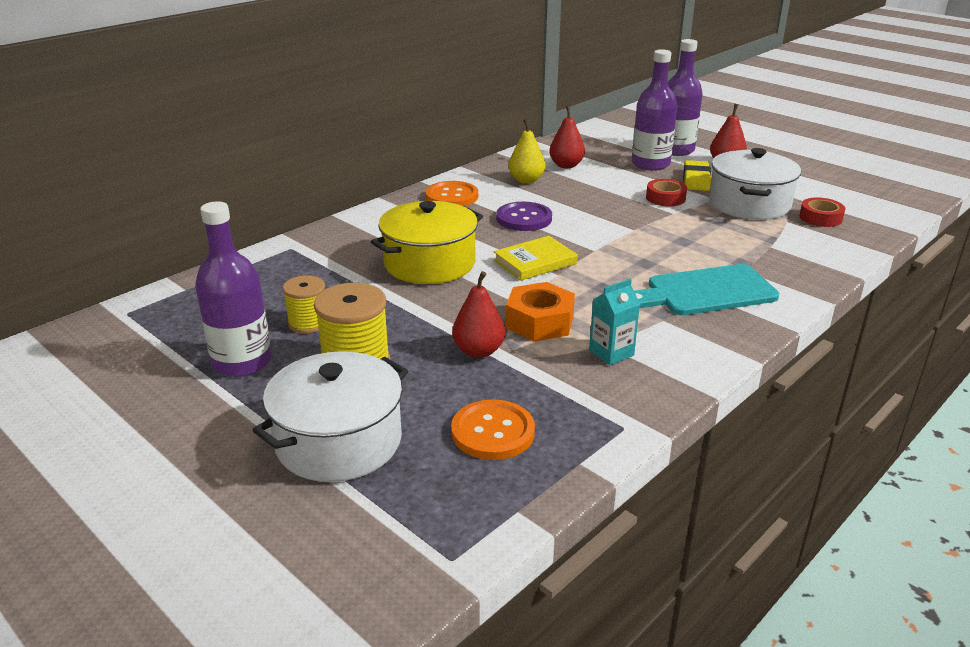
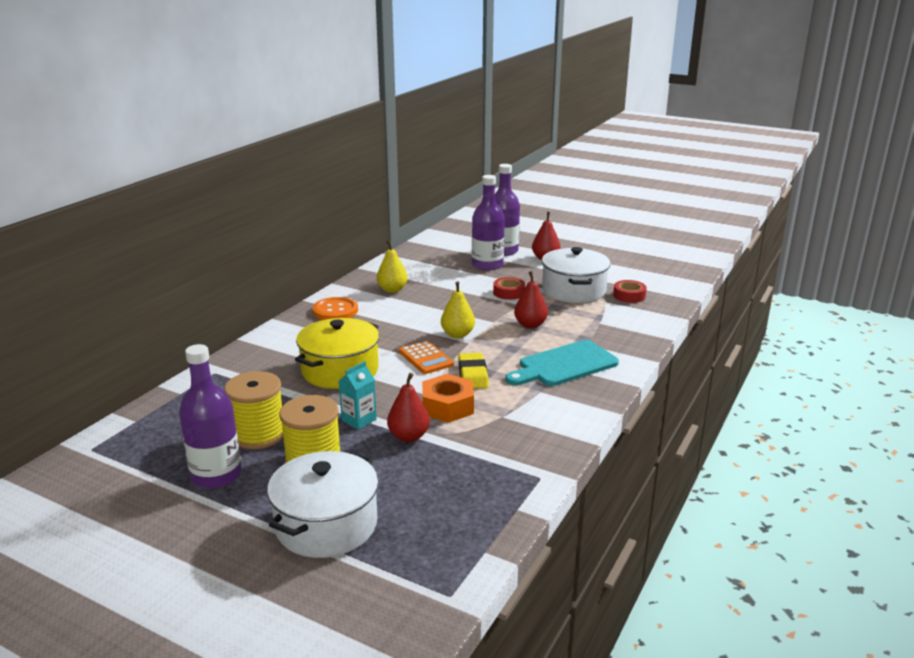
camera: 15 degrees left, 5 degrees down
(308, 323) = (258, 434): yellow spool -> yellow spool, size x1.57
(493, 432) = (444, 497): orange button -> none
(524, 218) = (403, 323): purple button -> none
(535, 262) = (425, 358): yellow book -> orange calculator
(566, 165) = (420, 273): red pear -> red pear (530, 325)
(584, 239) = (457, 334): none -> yellow pear
(611, 353) = (511, 422): turquoise carton -> turquoise carton (359, 420)
(696, 180) = (527, 275): yellow eraser -> yellow eraser (473, 375)

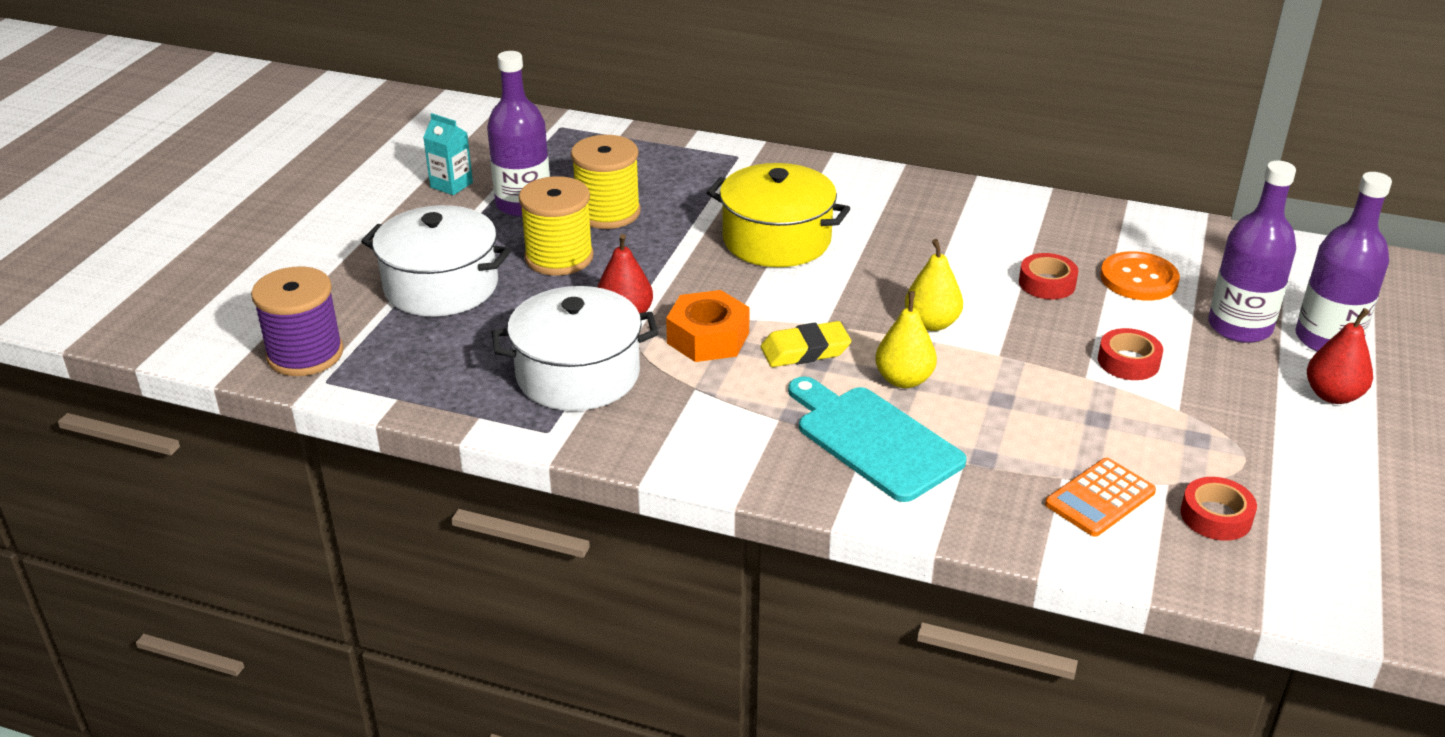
camera: 80 degrees right, 10 degrees up
(335, 311) = (955, 206): orange button -> orange button (1139, 279)
(359, 420) = (655, 273): turquoise carton -> turquoise carton (451, 185)
(392, 290) = (1061, 243): yellow pear -> yellow pear (904, 380)
(404, 610) = (305, 354): none -> purple spool
(425, 358) = (840, 303): orange calculator -> orange calculator (1100, 498)
(430, 299) = (1047, 283): none -> red tape
(530, 325) = (1007, 395): red pear -> none
(573, 290) = (1191, 439): white pot -> white pot (578, 374)

